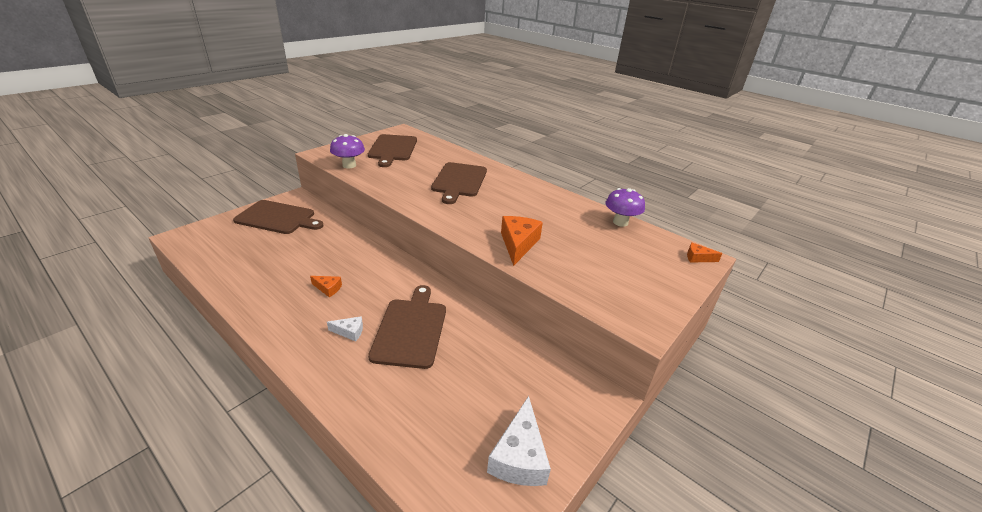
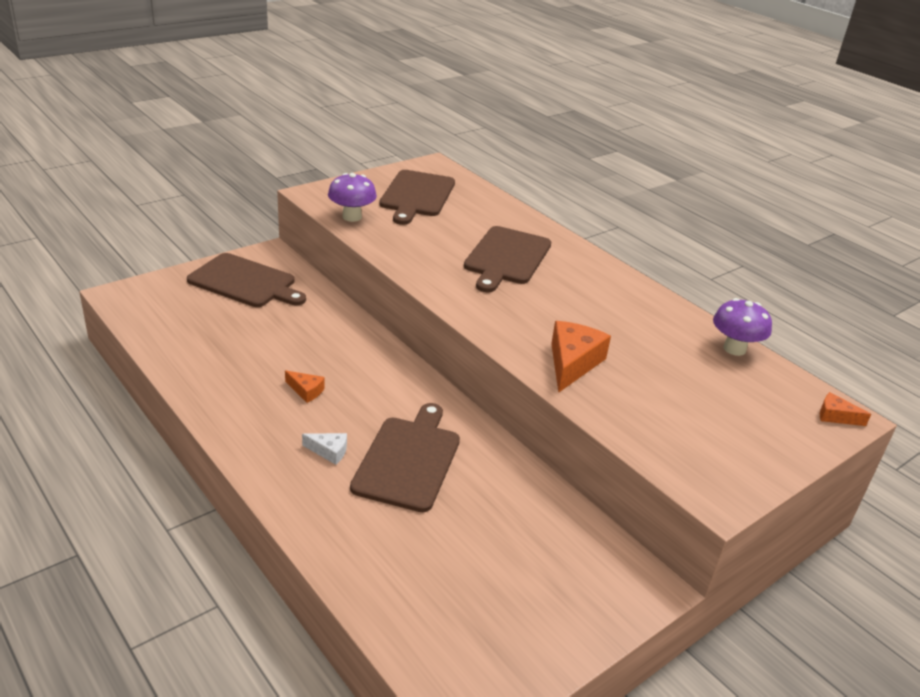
camera: 10 degrees right, 0 degrees up
(519, 456) = (522, 633): white cheese -> none

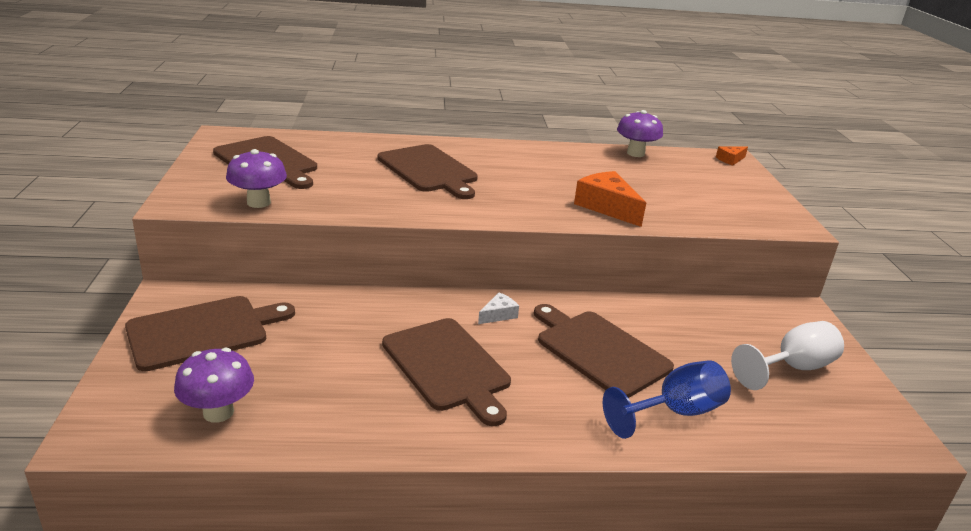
camera: 55 degrees left, 5 degrees down
(172, 323) = (218, 412): none -> purple mushroom
(306, 391) = (448, 366): orange cheese -> brown cutting board
(329, 451) = (555, 389): white cheese -> white cheese (498, 315)
(360, 528) = (674, 412): none -> blue goblet
(516, 596) = (792, 368): none -> white goblet

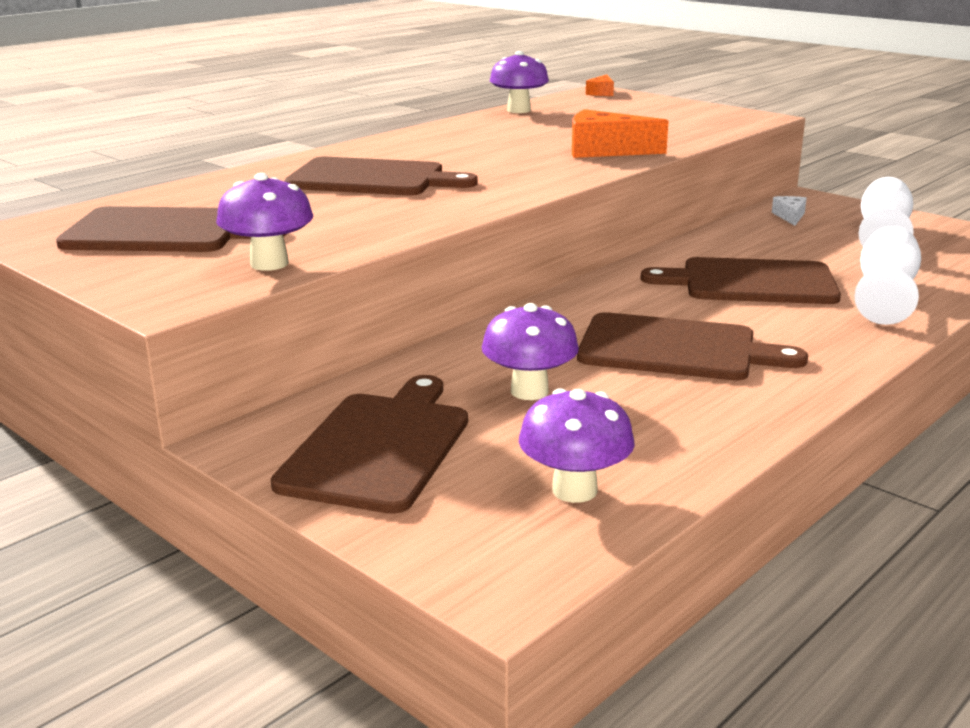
camera: 40 degrees left, 5 degrees down
(322, 344) = (529, 391): none -> purple mushroom
(498, 315) = (621, 296): white cheese -> white cheese (790, 216)
(674, 412) = (885, 293): blue goblet -> white goblet

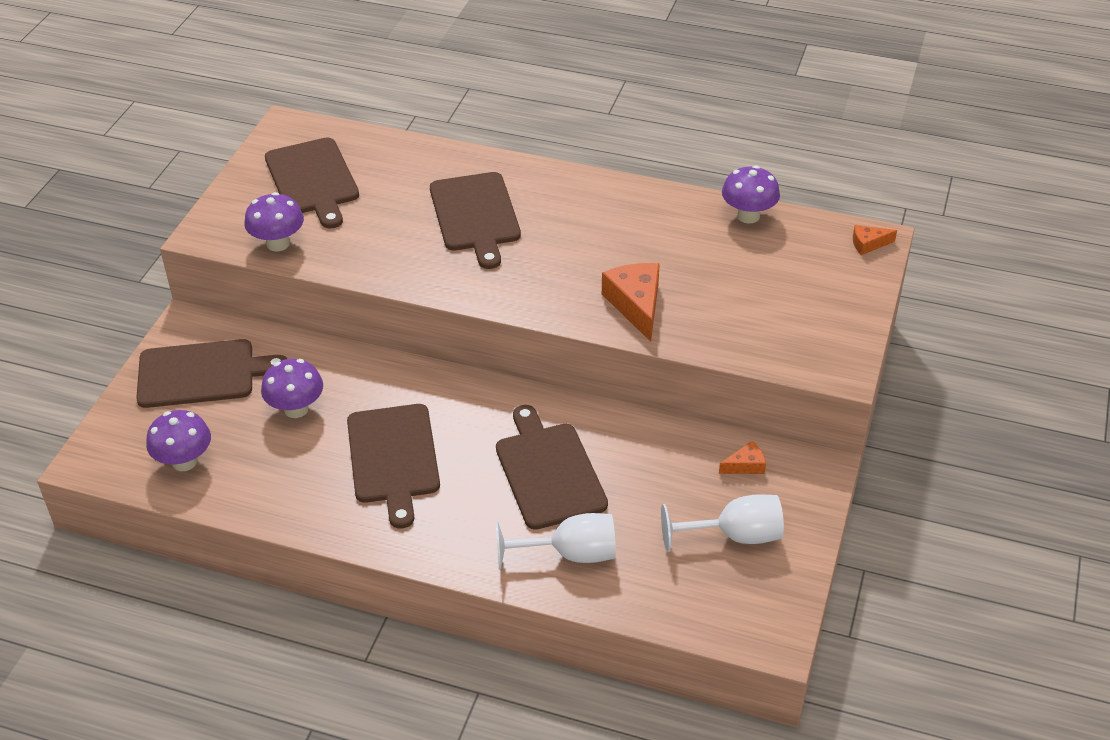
camera: 65 degrees right, 20 degrees up
(790, 216) = (745, 465): white cheese -> orange cheese

